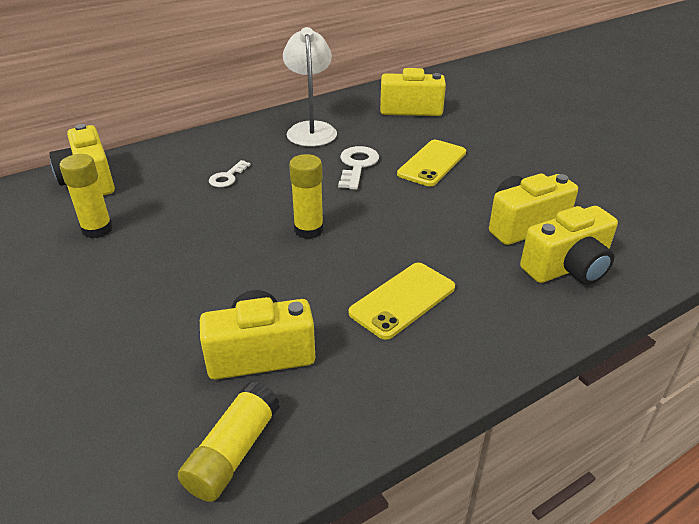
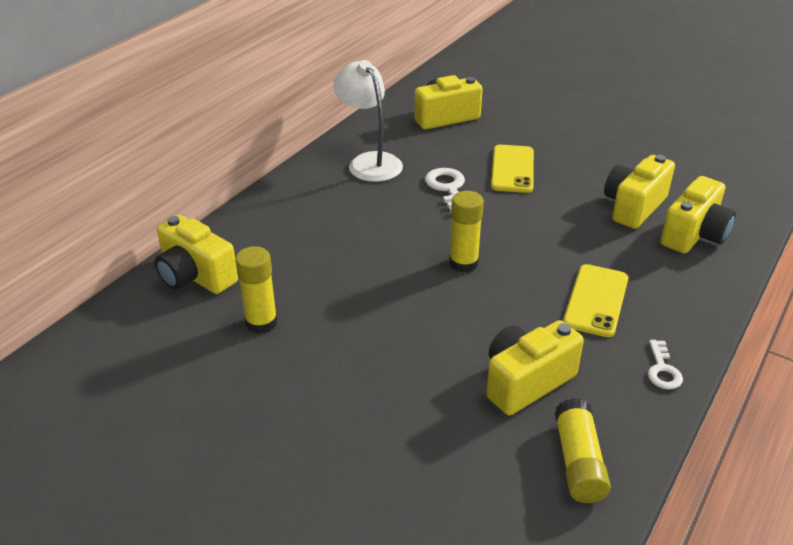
camera: 25 degrees left, 0 degrees up
(227, 177) = (336, 233): white key -> white key (662, 370)

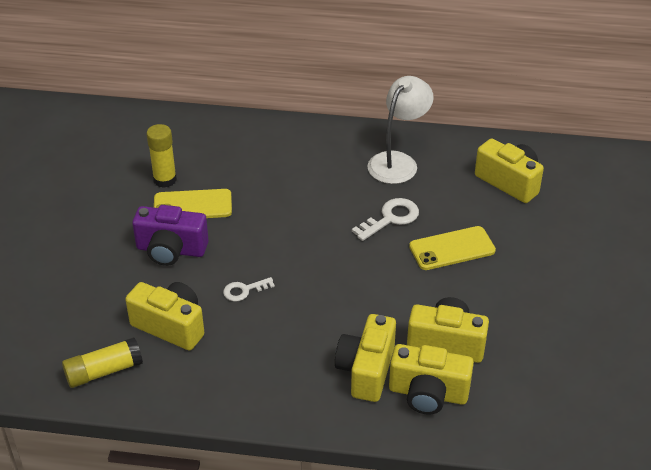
camera: 65 degrees right, 5 degrees up
(195, 276) = (195, 132): yellow camera -> yellow camera (366, 370)
(394, 349) = (171, 250): none -> purple camera
(463, 263) = (291, 256): yellow glue stick -> none
(596, 300) = (288, 345): yellow phone -> yellow phone (192, 205)
(662, 370) = (222, 401): white key -> white key (244, 290)

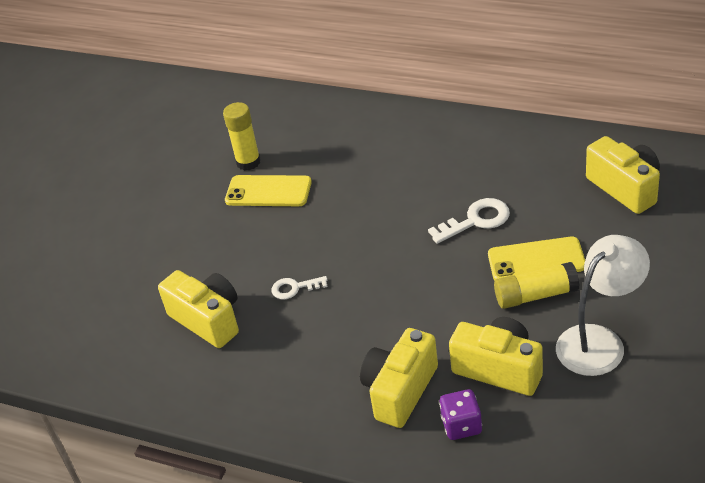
camera: 20 degrees right, 0 degrees up
(104, 371) = (128, 361): yellow glue stick -> yellow glue stick (536, 295)
(171, 250) = (232, 238): purple camera -> none
(398, 162) = (502, 157): white lamp -> white lamp (599, 341)
(428, 394) = (461, 425): yellow camera -> purple dice

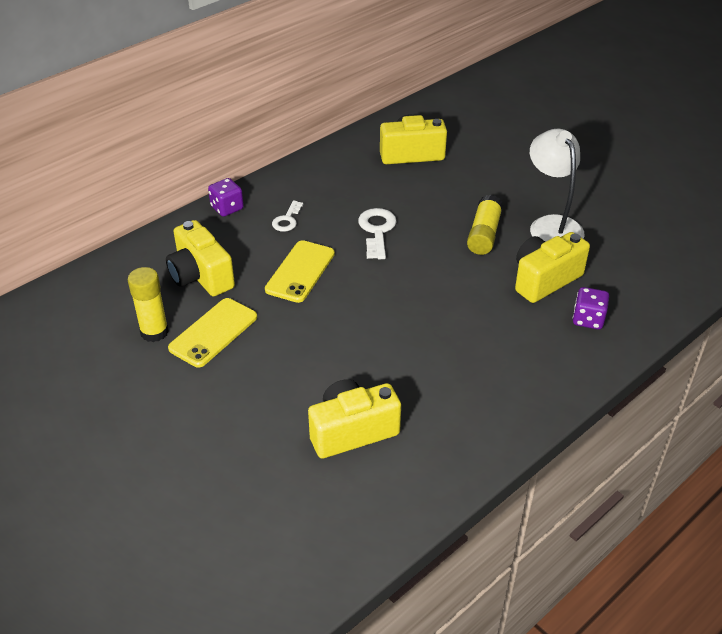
camera: 70 degrees left, 0 degrees up
(294, 288) = (361, 359): white key -> white key (287, 220)
(400, 390) = (530, 338): yellow camera -> yellow camera (200, 276)
(428, 119) = (227, 208): none -> purple dice
(536, 260) = (448, 220): yellow phone -> yellow phone (300, 271)

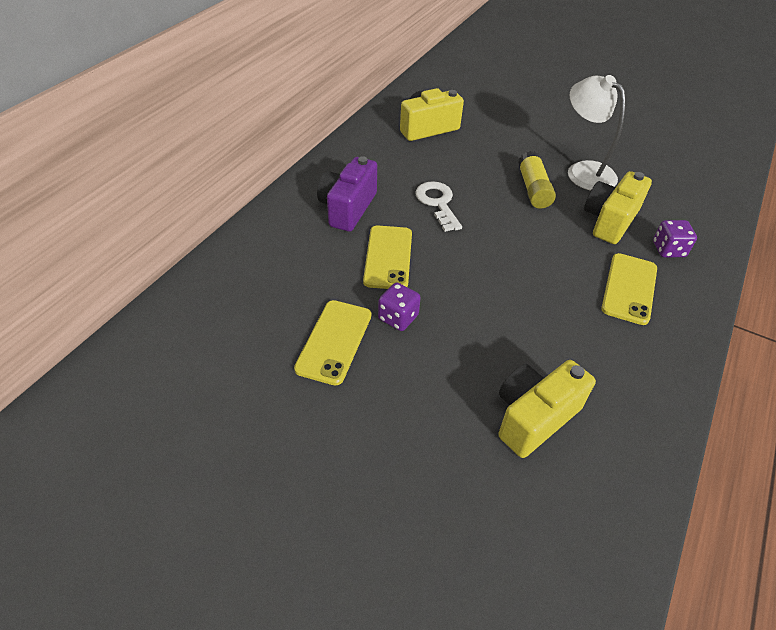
camera: 20 degrees left, 5 degrees up
(154, 332) = (270, 355): yellow glue stick -> none
(200, 276) = (290, 283): yellow camera -> none
(227, 208) = (282, 207): purple dice -> purple dice (398, 317)
(287, 220) = (347, 208): white key -> purple camera
(519, 346) = (629, 288): none -> yellow phone

